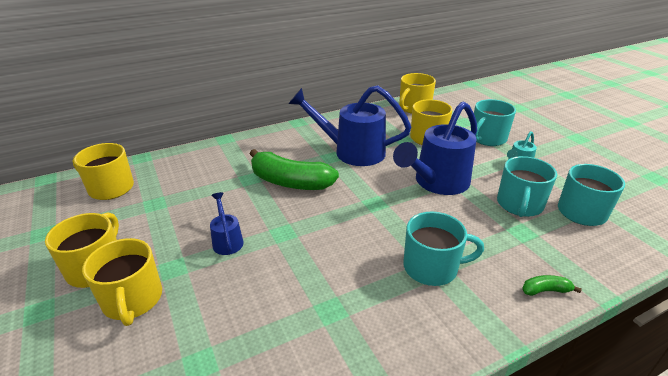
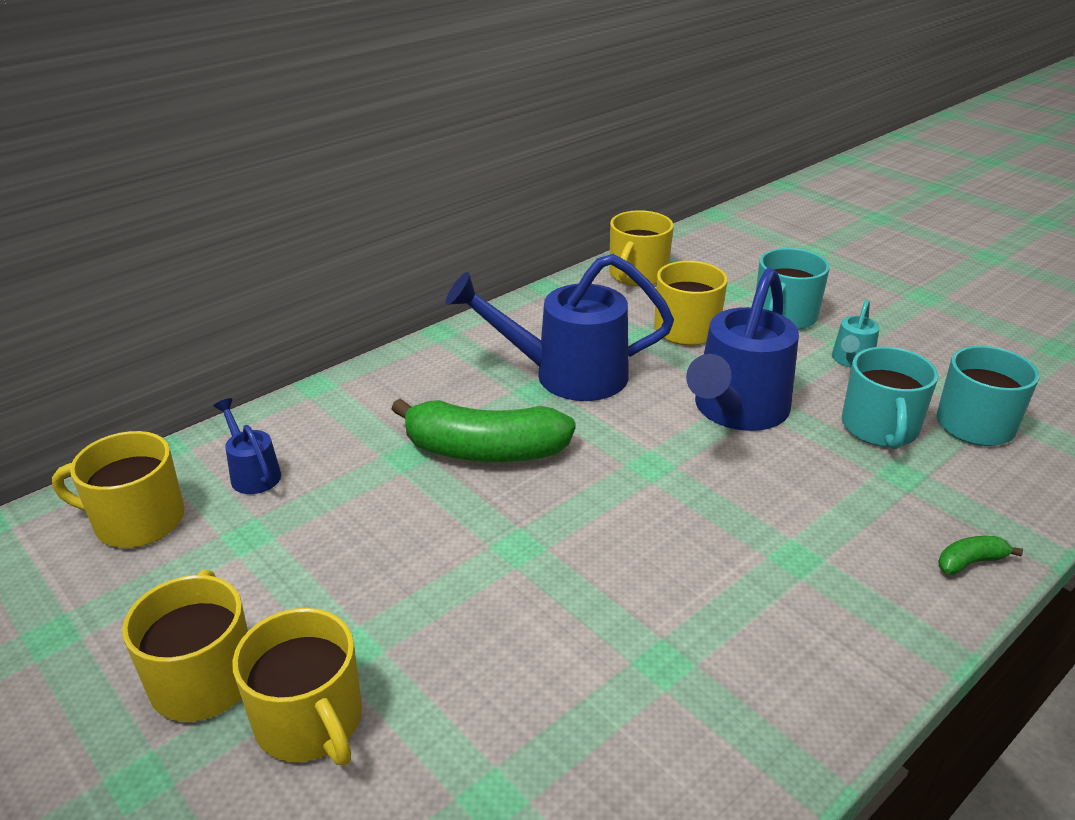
camera: 15 degrees left, 0 degrees up
(227, 240) = (425, 579): blue watering can -> blue watering can (253, 473)
(432, 267) = (790, 559): turquoise mug -> none

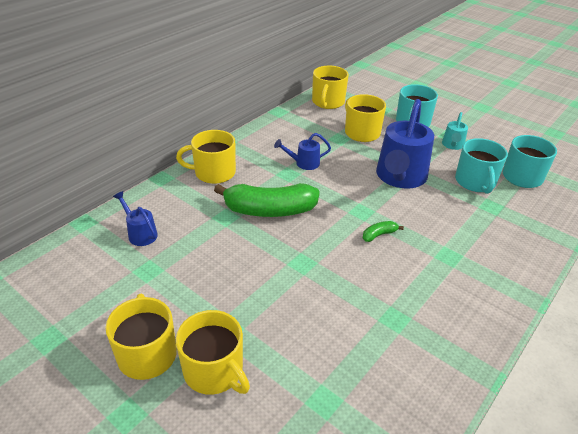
camera: 10 degrees left, 5 degrees up
(137, 521) = (79, 267): yellow mug -> yellow mug (213, 173)
(567, 375) = (304, 163): blue watering can -> blue watering can, size x0.47
(970, 562) = (534, 250): green banana -> green banana (379, 235)

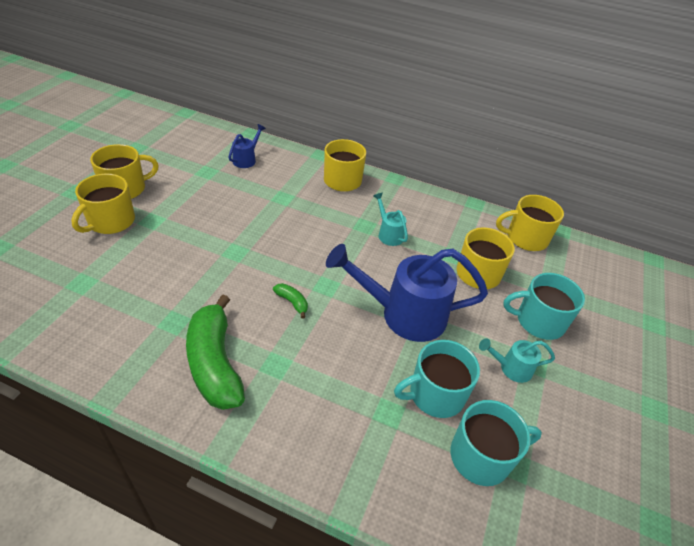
camera: 70 degrees right, 5 degrees up
(269, 210) = (301, 221): green banana -> green banana (215, 363)
(304, 163) = (389, 234): blue watering can -> turquoise watering can

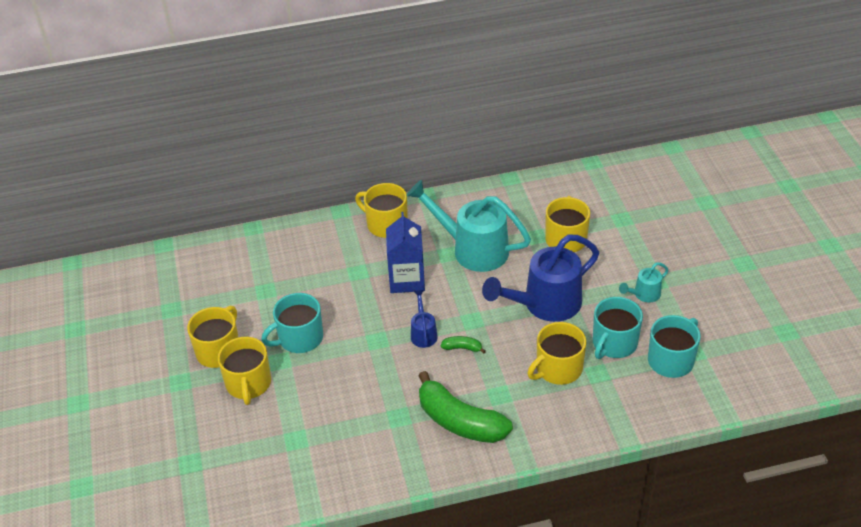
camera: 30 degrees left, 0 degrees up
(246, 159) = (284, 257): blue watering can -> blue watering can (423, 333)
(311, 224) = (407, 280): none -> blue carton
(389, 234) = (473, 249): turquoise watering can -> turquoise watering can, size x2.14
(525, 238) = (573, 186): yellow mug -> yellow mug (558, 369)
(538, 321) = (634, 250): turquoise mug -> turquoise mug (299, 338)

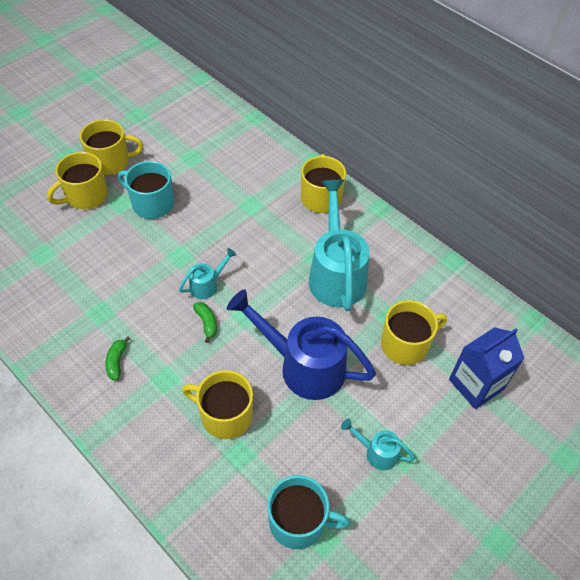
camera: 55 degrees right, 10 degrees up
(407, 280) = (264, 243): blue carton -> blue carton (476, 384)
(423, 333) = (207, 285): blue watering can -> turquoise watering can
(459, 421) = (117, 361): green banana -> green banana, size x0.42
(614, 343) = (289, 452): turquoise mug -> none

